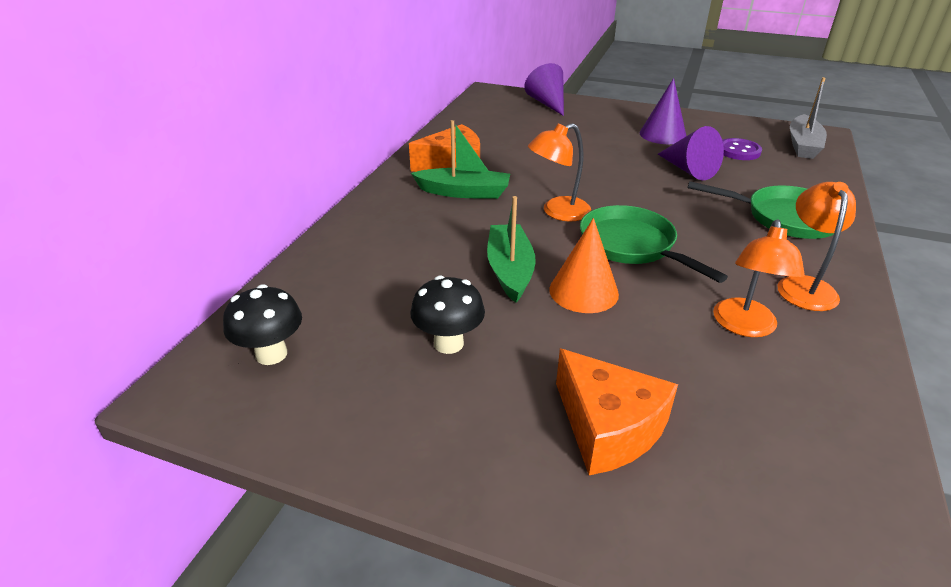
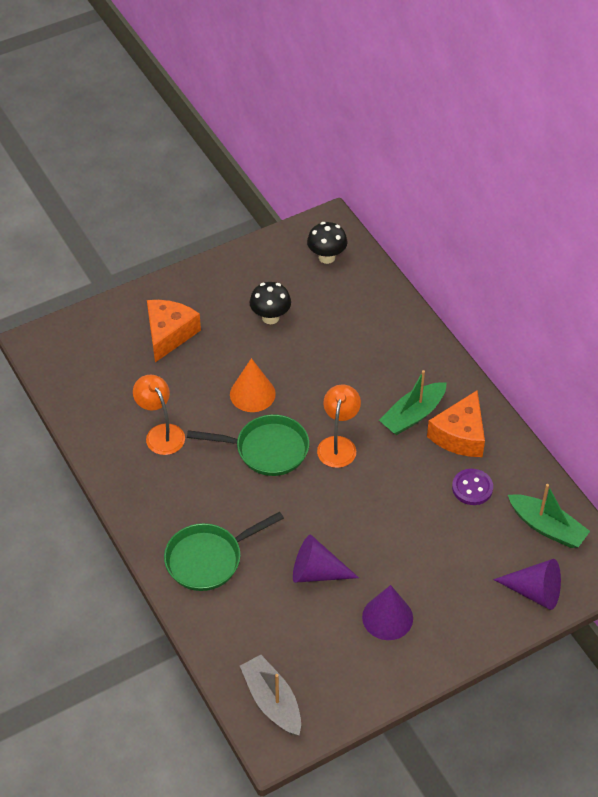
camera: 130 degrees right, 15 degrees up
(510, 270) = (302, 377): green boat -> green boat (547, 527)
(607, 427) = (169, 334): orange cheese -> orange cheese turned 105 degrees clockwise
(738, 151) = (309, 640): purple button -> purple button (472, 488)
(804, 286) = (154, 491): orange lamp -> none

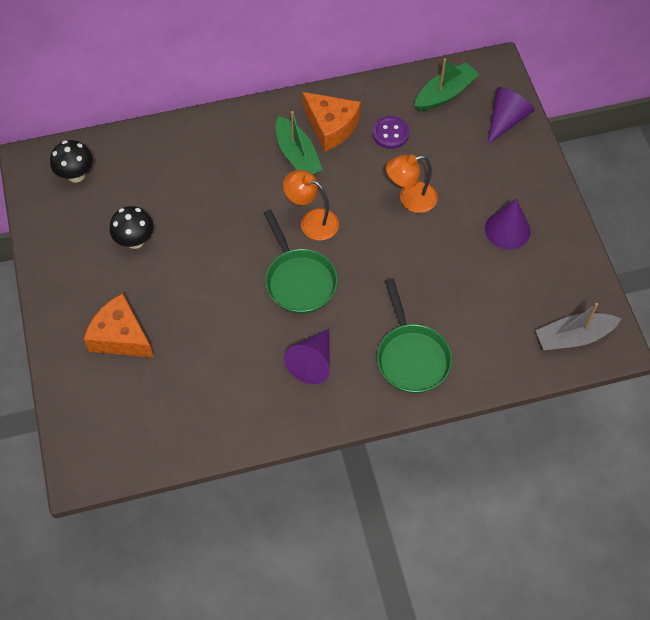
camera: 75 degrees left, 10 degrees up
(161, 433) = (248, 369): orange lamp -> orange lamp (410, 199)
(252, 394) = (227, 278): orange cone -> none
(267, 449) = (299, 280): green pan -> green pan turned 135 degrees clockwise
(316, 572) = (448, 272): purple cone -> purple cone (312, 362)

